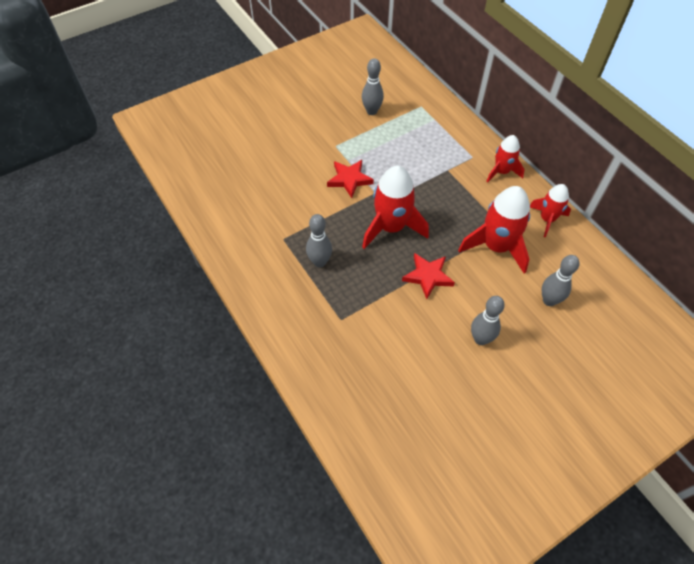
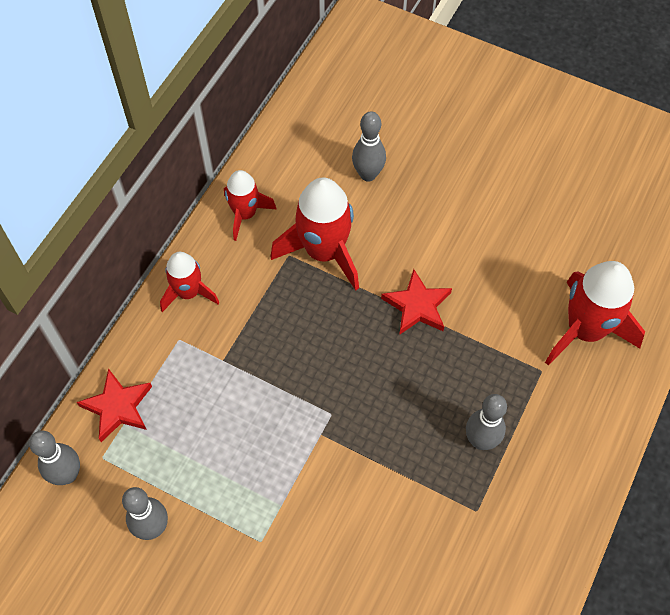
camera: 120 degrees left, 5 degrees up
(349, 179) = (317, 482): red star -> red star (118, 407)
(391, 227) = (369, 383): red rocket -> red rocket (585, 330)
(480, 339) = (463, 219): grey bowling pin -> grey bowling pin (67, 475)

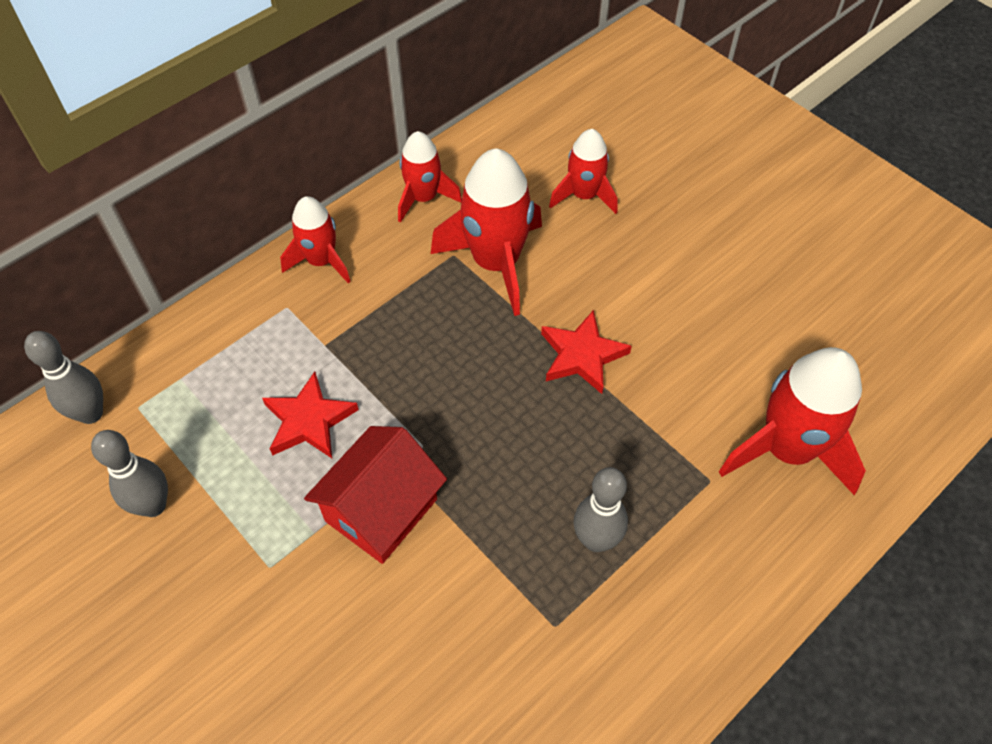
camera: 20 degrees right, 5 degrees down
(118, 407) = (183, 358): red star -> red star (309, 421)
(322, 472) = (381, 510): none -> red house
(368, 174) = (584, 196): grey bowling pin -> red rocket

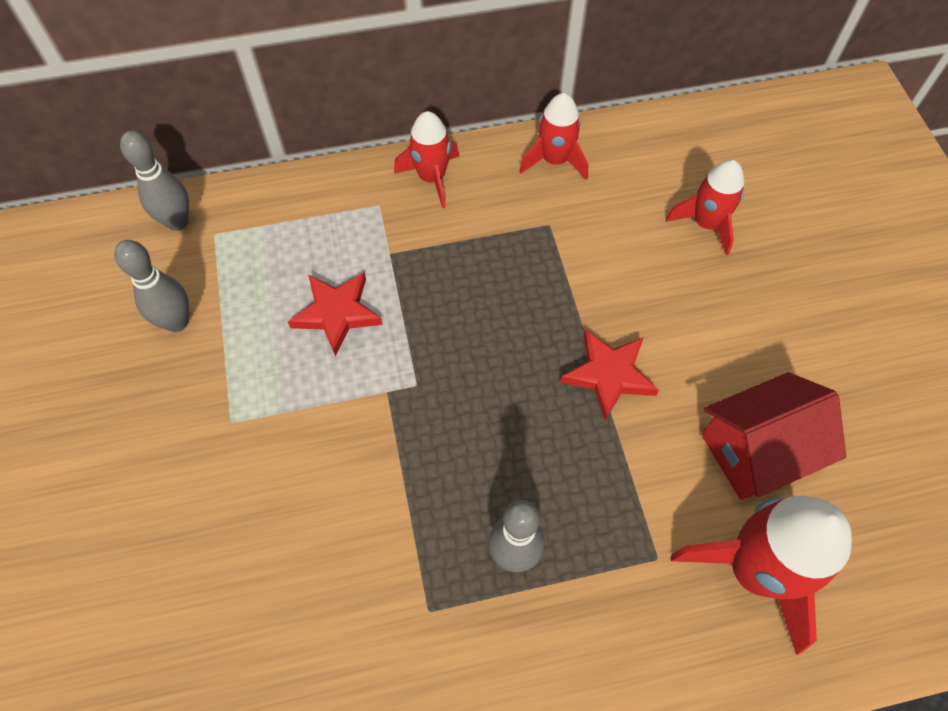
camera: 30 degrees right, 5 degrees up
(381, 510) = (347, 423): red house -> red house (756, 450)
(496, 263) = (583, 250): red rocket -> none

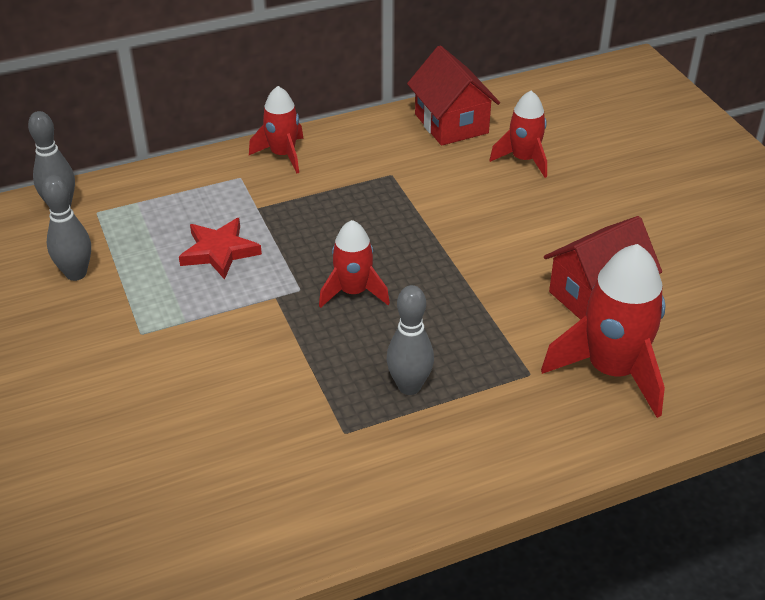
camera: 10 degrees left, 20 degrees down
(554, 160) = (386, 133): red rocket -> red rocket (353, 292)
(609, 375) = (463, 263): red star -> none
(631, 156) = (451, 123): none -> red house

